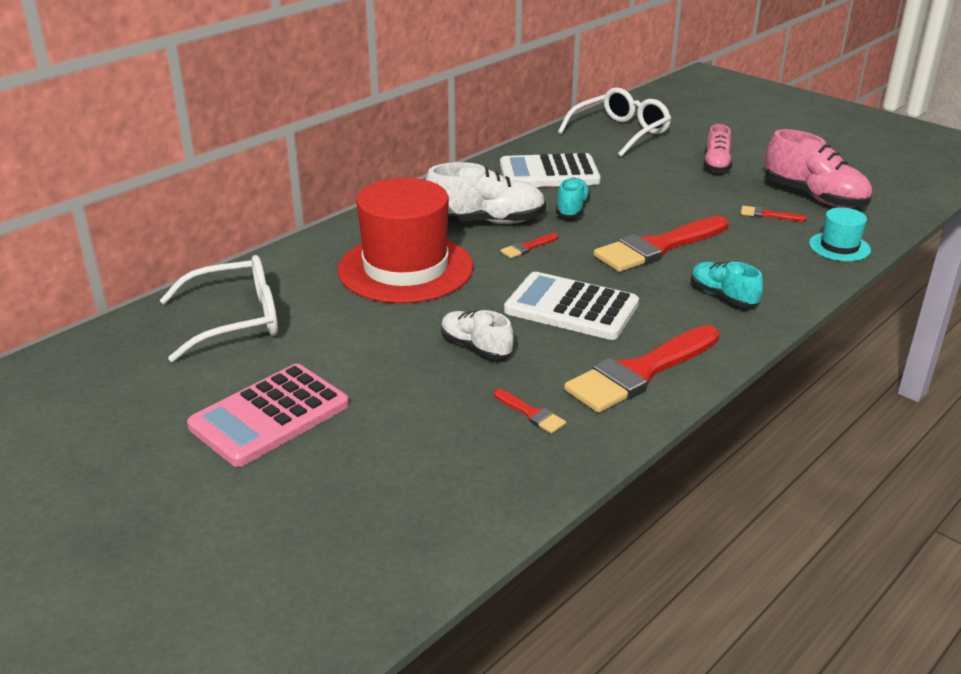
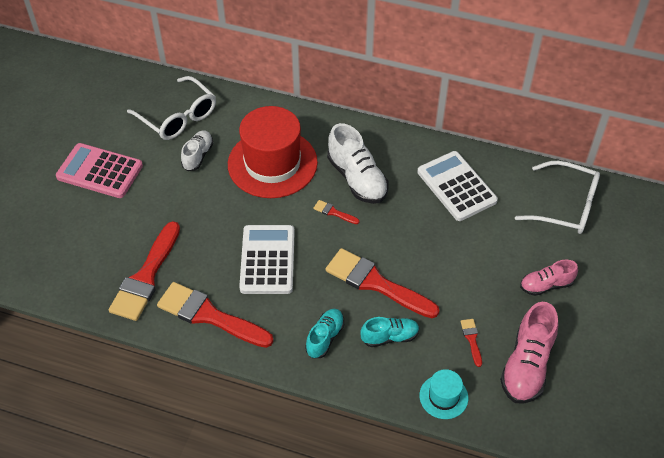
camera: 65 degrees right, 20 degrees up
(476, 347) = (200, 229): white shoe -> white shoe (198, 156)
(531, 413) = (146, 277): red brush -> red brush, size x2.36
(572, 209) = (405, 218): turquoise shoe -> turquoise shoe (389, 337)

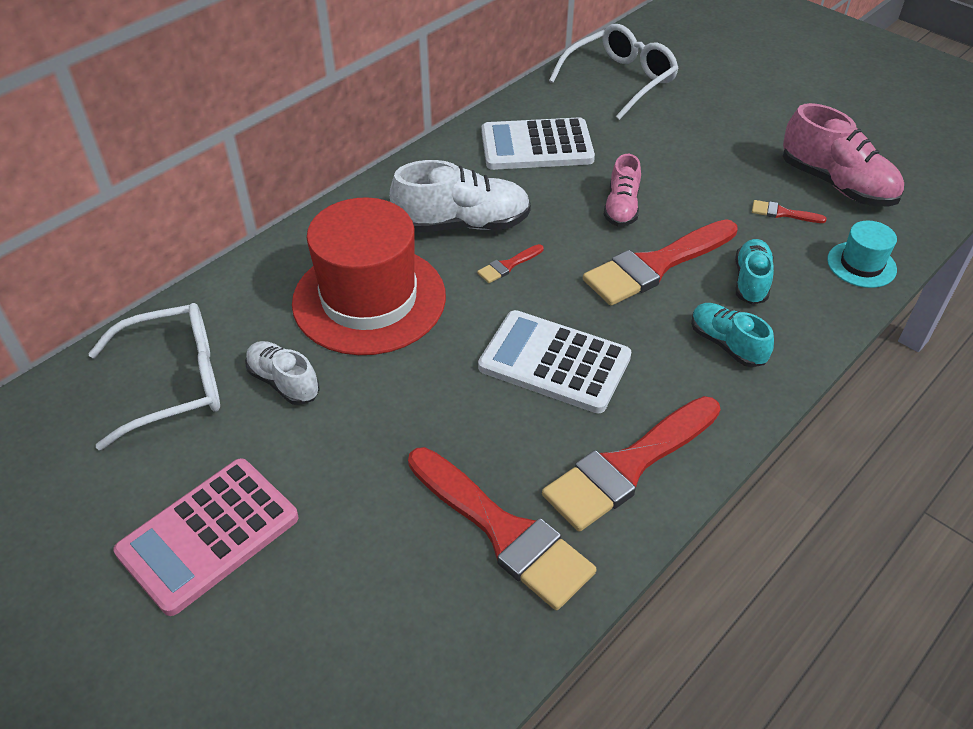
camera: 65 degrees left, 5 degrees down
(546, 285) = (727, 132): pink shoe -> pink shoe (621, 207)

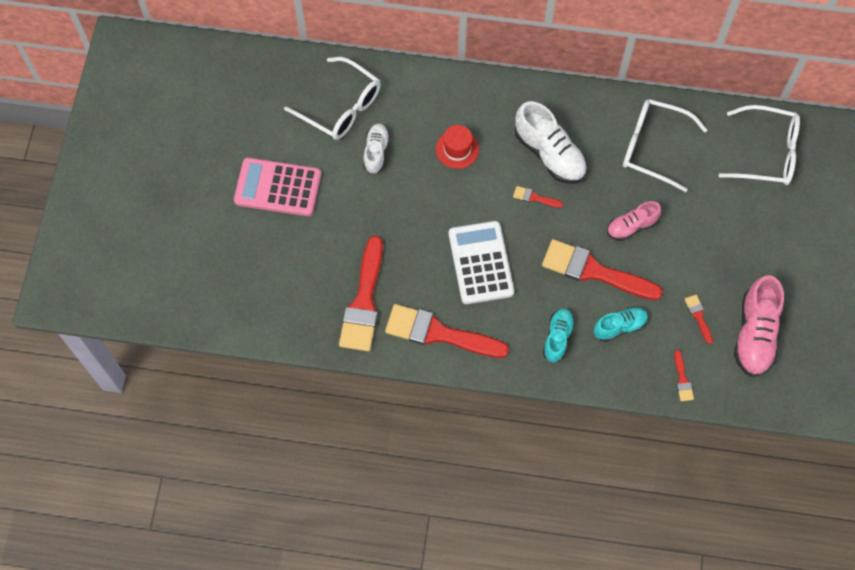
camera: 55 degrees right, 20 degrees up
(369, 299) = (457, 149): red hat -> red hat, size x0.46
(536, 146) = (653, 147): white calculator -> white glasses
(861, 264) = (682, 379): turquoise hat -> red brush

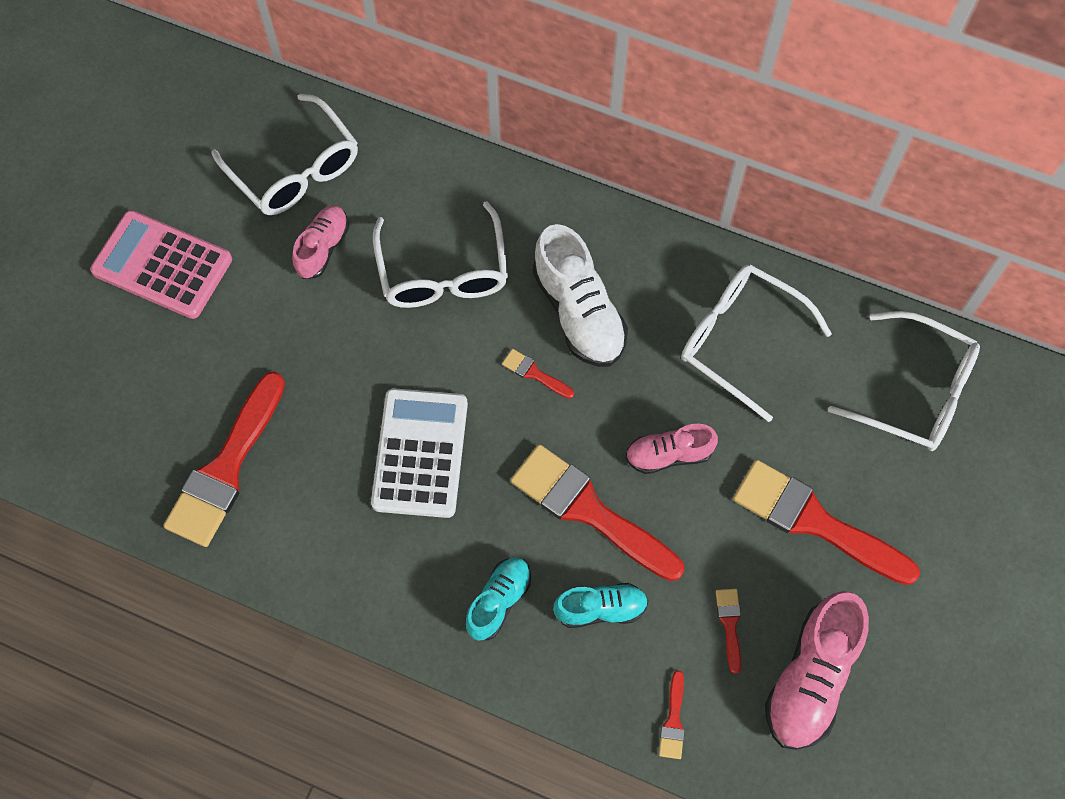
camera: 15 degrees right, 0 degrees up
(376, 152) = (323, 248): white shoe -> pink shoe
(438, 333) = (320, 546): red brush -> red brush (814, 521)
(457, 149) = (443, 272): red hat -> white glasses

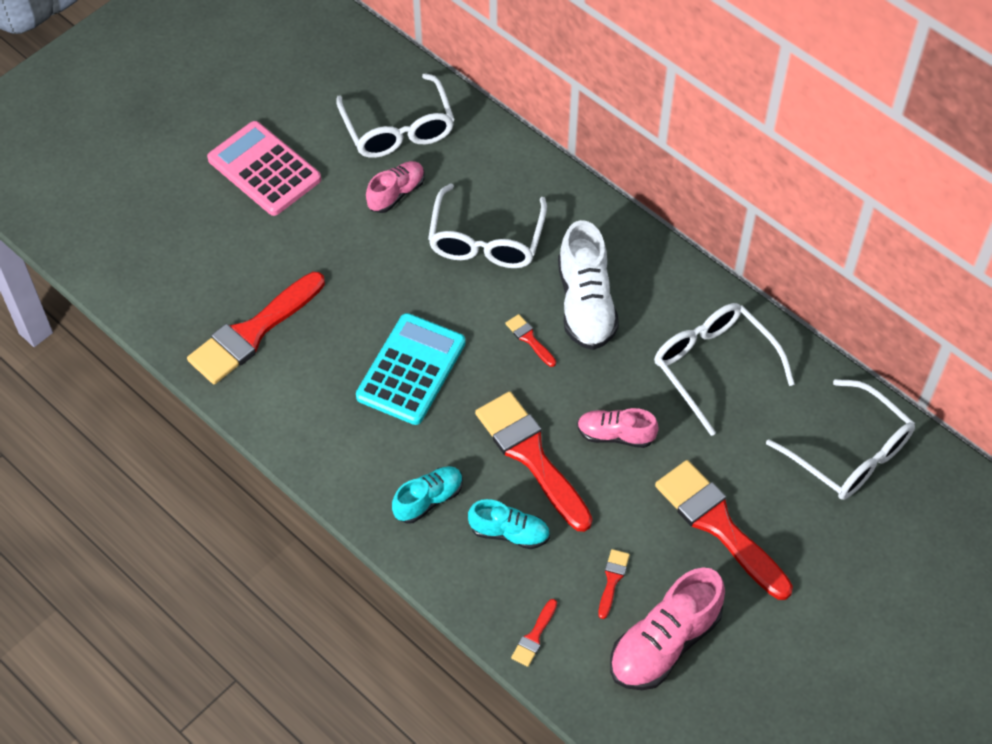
camera: 20 degrees right, 10 degrees down
(420, 453) = (411, 369): white calculator -> turquoise calculator

